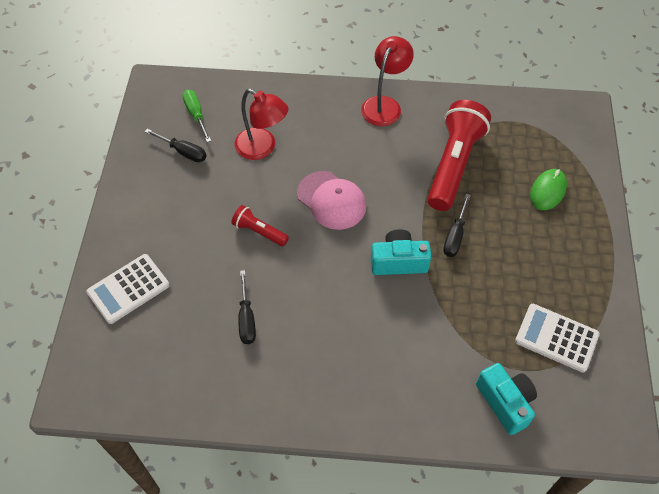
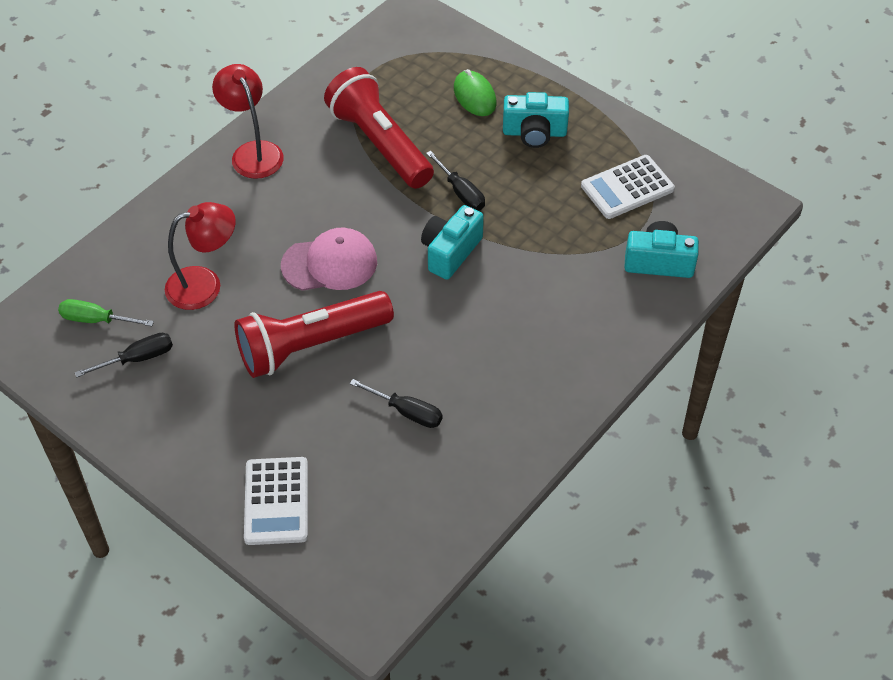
camera: 55 degrees left, 5 degrees down
(259, 231) = (311, 345): red flashlight -> red flashlight, size x2.06
(550, 247) = (534, 133): none -> turquoise camera

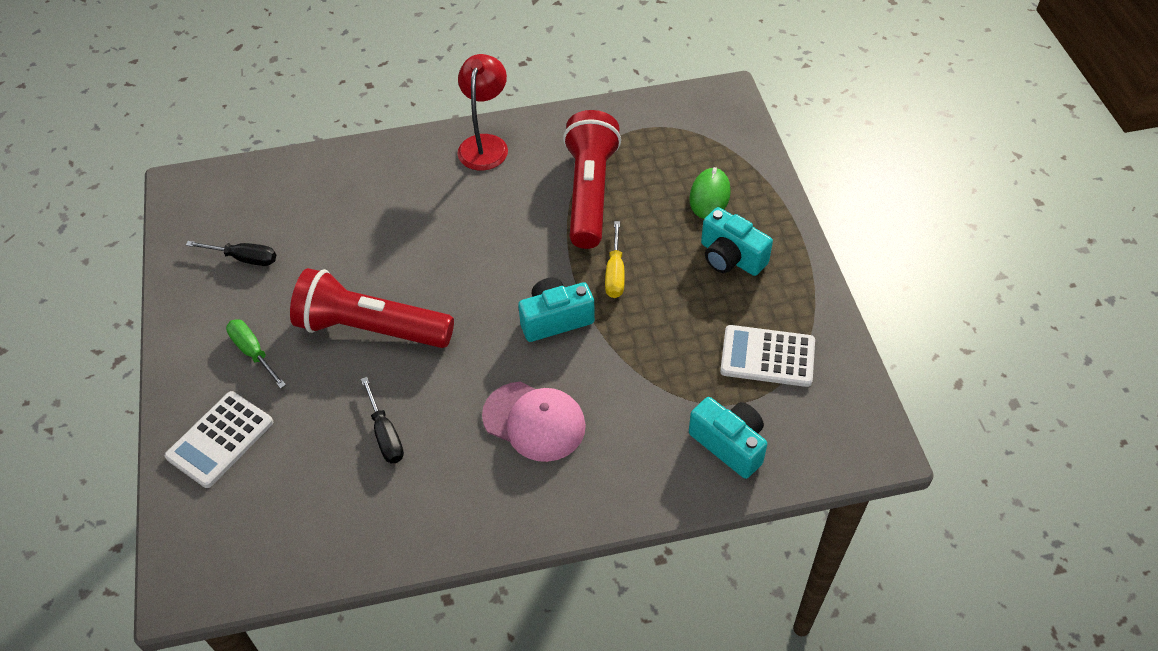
camera: 40 degrees right, 0 degrees up
(95, 320) = (247, 210): green screwdriver -> green screwdriver (253, 352)
(205, 285) = (346, 230): red lamp -> none
(330, 263) = (452, 270): pink cap -> pink cap (534, 421)
(461, 193) = (615, 274): black screwdriver -> yellow screwdriver

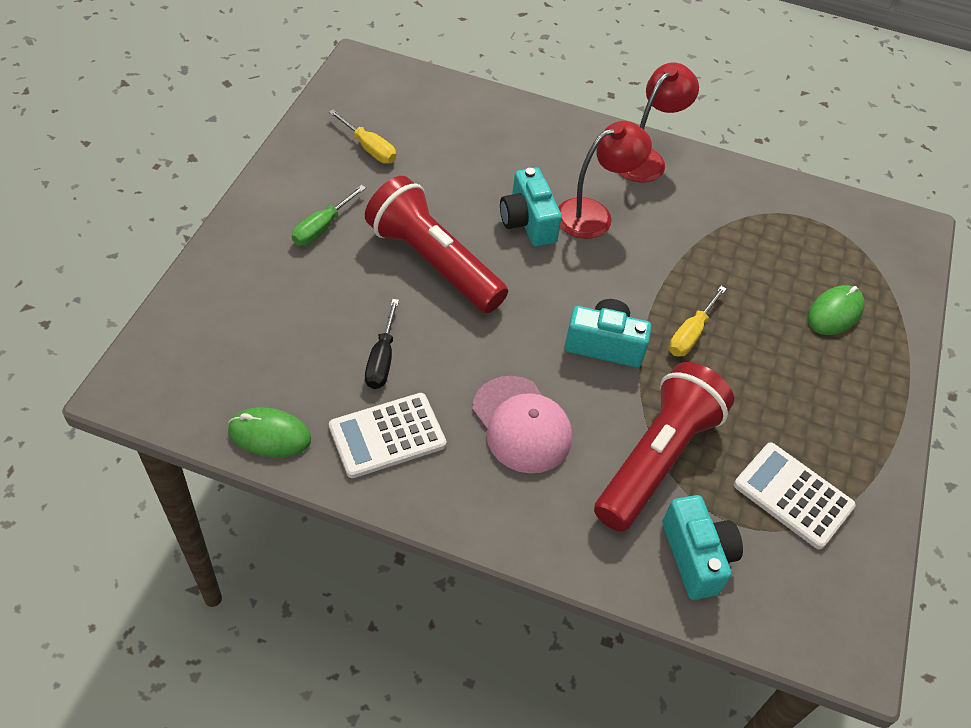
camera: 25 degrees right, 0 degrees up
(220, 439) = (244, 285): white calculator -> white calculator (387, 435)
(245, 258) = (369, 148): black screwdriver -> yellow screwdriver
(253, 352) = (321, 228): green screwdriver -> green screwdriver turned 135 degrees counterclockwise
(336, 552) = (269, 435): none -> green mouse
(476, 215) = (594, 214): none -> red lamp
(590, 193) = (715, 249): red flashlight -> red flashlight (657, 459)
(731, 257) = (818, 381): turquoise camera -> turquoise camera (528, 222)

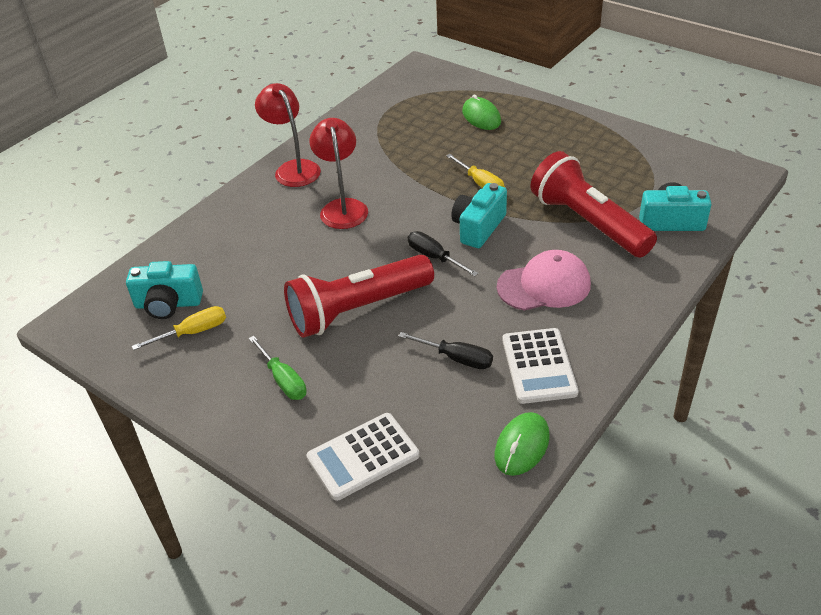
camera: 65 degrees left, 10 degrees down
(528, 222) = (334, 245): turquoise camera -> turquoise camera (168, 304)
(537, 311) = (434, 257): none -> black screwdriver
(793, 495) = (628, 169): white calculator -> white calculator (363, 456)

